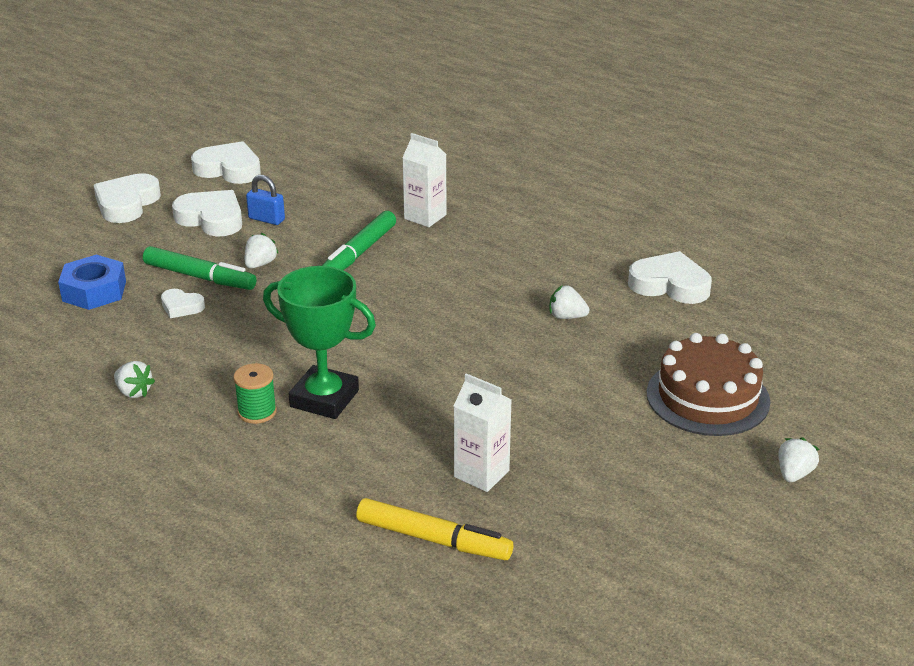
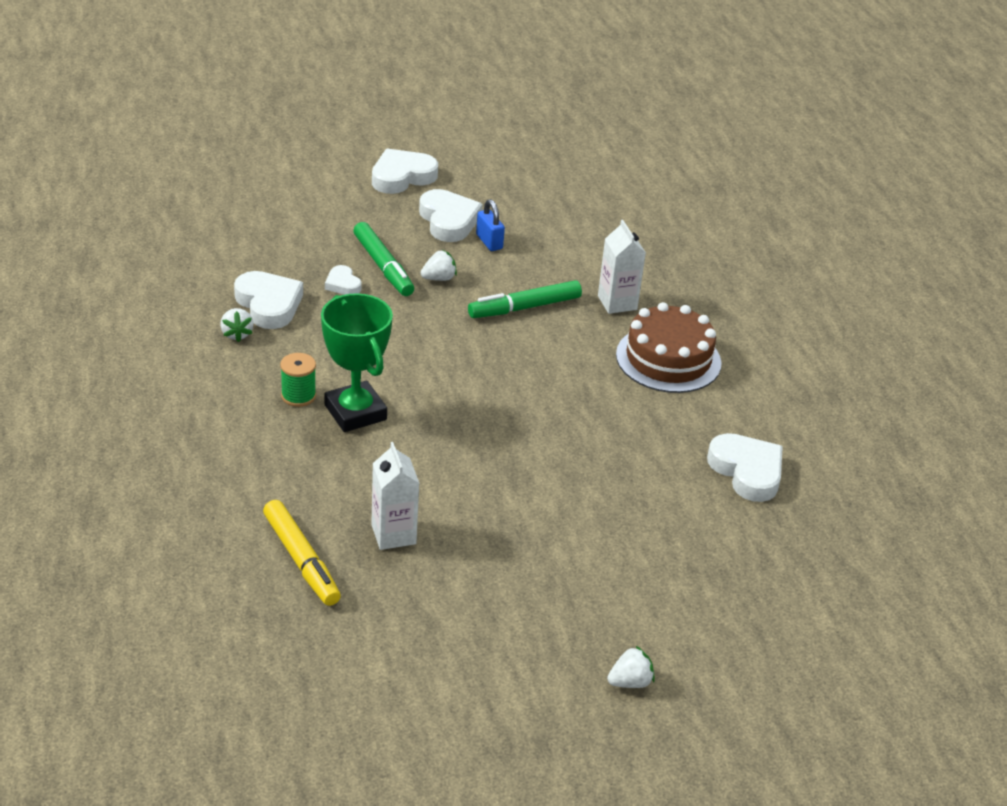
camera: 35 degrees right, 5 degrees up
(94, 291) = (298, 240): blue nut -> none
(229, 169) = (512, 183): white heart -> white heart (269, 304)
(566, 317) = (621, 450): white strawberry -> none
(707, 397) = (646, 581): brown cake -> brown cake (668, 359)

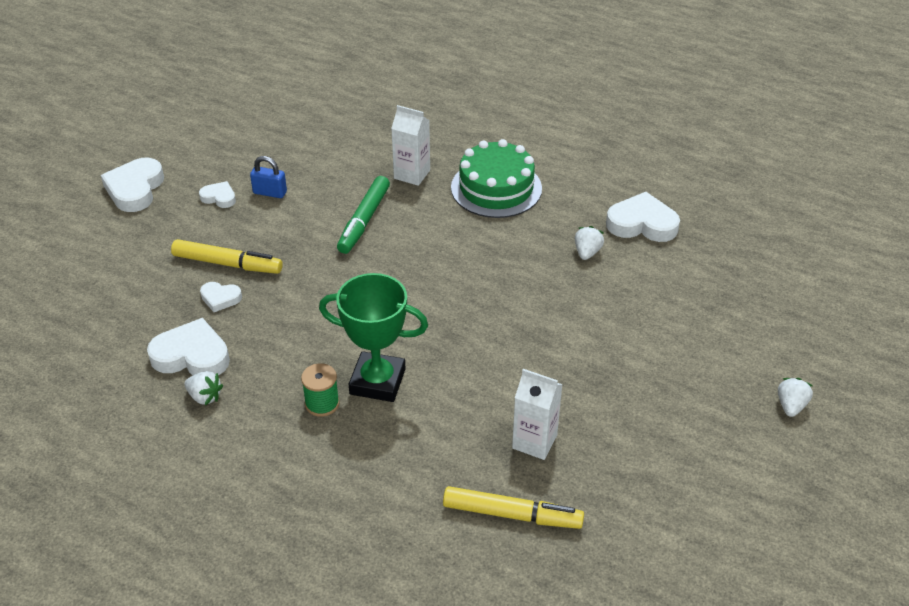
camera: 45 degrees left, 5 degrees up
(383, 266) = (227, 264): green marker -> yellow marker
(439, 278) = (278, 243): white strawberry -> white strawberry (587, 252)
(448, 221) = (219, 197): white heart -> white heart, size x0.54
(668, 359) = (496, 188): brown cake -> green cake

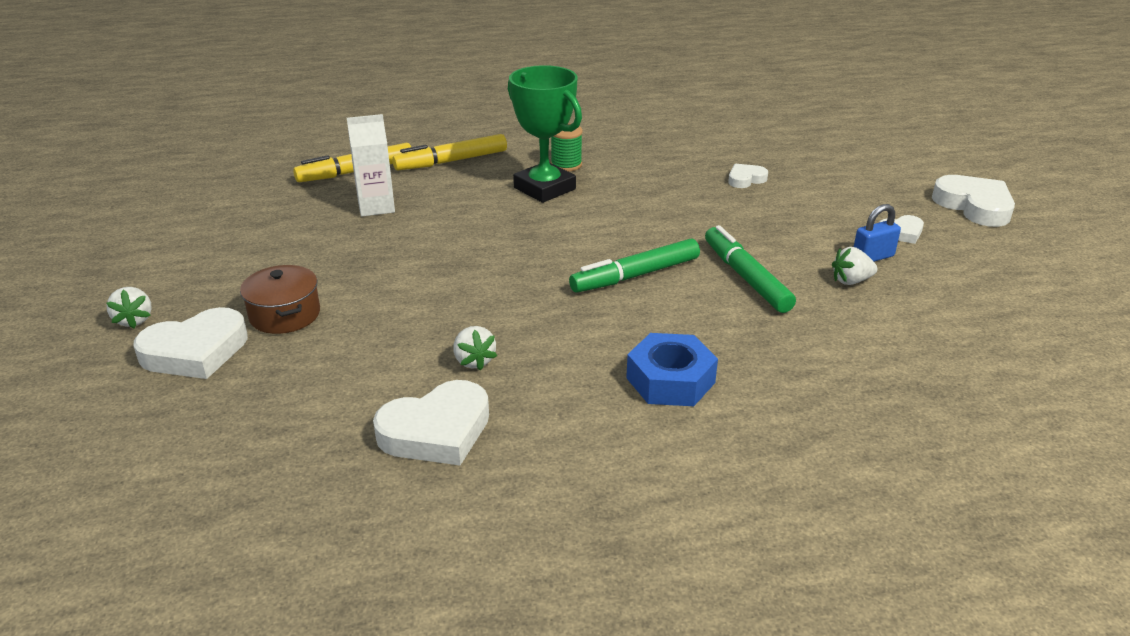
camera: 140 degrees right, 10 degrees down
(191, 355) = (698, 149): white heart -> white heart (195, 351)
(205, 397) = (649, 139): white strawberry -> white strawberry (851, 281)
(227, 264) = (787, 198): yellow marker -> yellow marker (451, 161)
(377, 381) = (544, 188): green trophy -> green trophy turned 75 degrees clockwise
(412, 174) = (784, 345): white carton -> none
(425, 258) = (635, 275): none -> green marker
(496, 188) = (670, 380): green cake -> blue nut
(680, 352) = (285, 315): none -> brown pot

